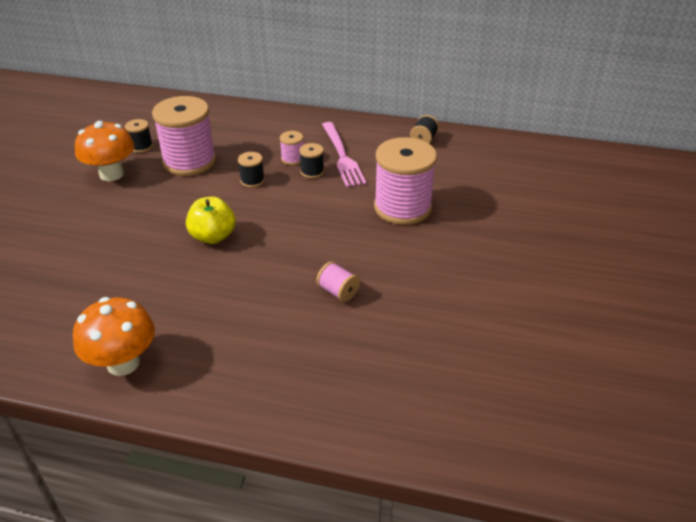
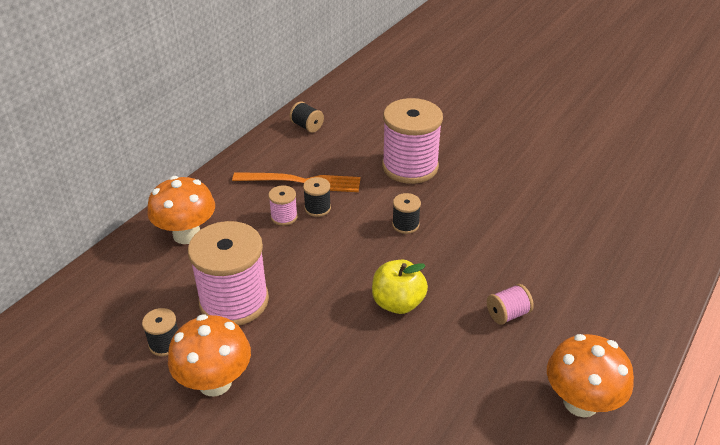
camera: 70 degrees left, 0 degrees up
(251, 124) = (187, 234): none -> orange mushroom
(252, 180) = (308, 255): black spool -> black spool (405, 225)
(338, 292) = (516, 233): pink spool -> pink spool (507, 314)
(342, 156) = (302, 182): pink fork -> orange fork

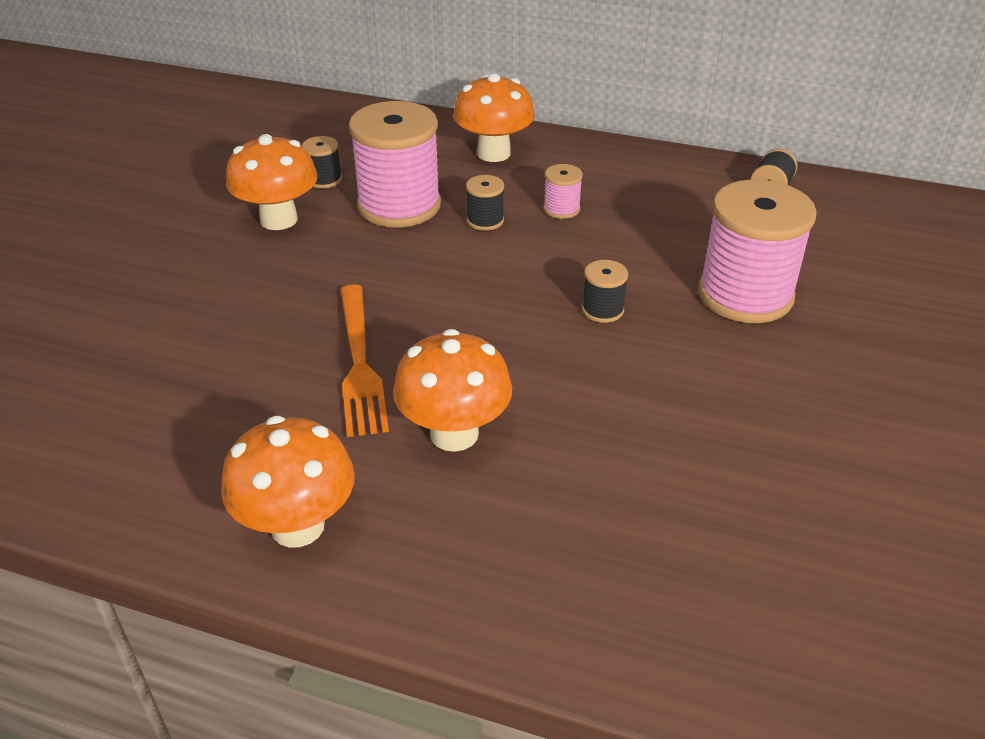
camera: 75 degrees right, 0 degrees up
(302, 182) = (641, 209): orange fork -> orange fork (359, 363)
(317, 208) = (594, 230): black spool -> black spool (485, 220)
(398, 303) = (439, 325): yellow apple -> none
(507, 314) = (454, 433): pink spool -> orange mushroom

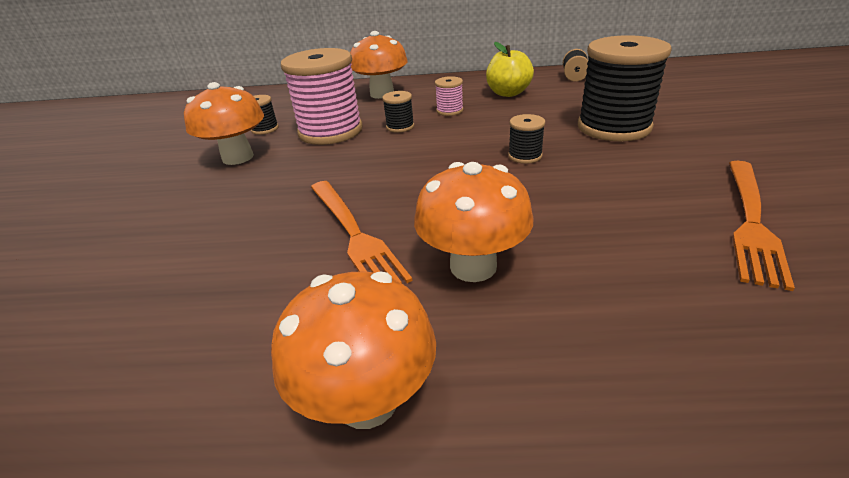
camera: 15 degrees left, 5 degrees down
(657, 197) = (508, 93): none -> yellow apple
(745, 295) = (613, 127): pink spool -> black spool
(775, 469) = (751, 222): none -> orange fork

